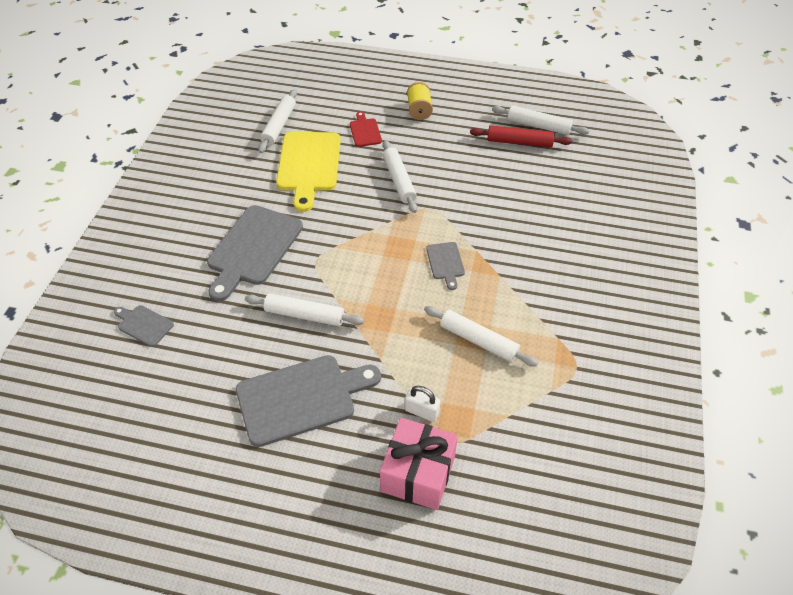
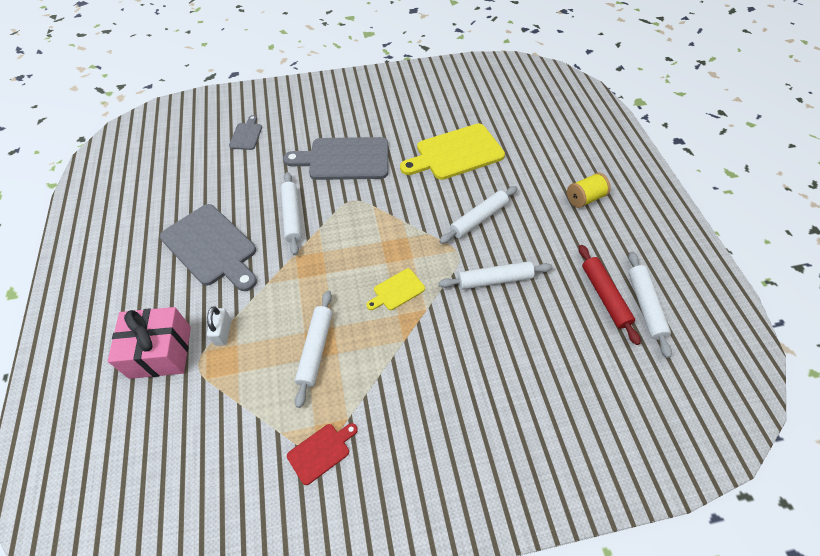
camera: 65 degrees right, 5 degrees up
(279, 126) = (489, 117): white rolling pin -> white rolling pin (494, 280)
(365, 131) = (524, 172): red cutting board -> red cutting board (321, 451)
(445, 263) = (397, 290): grey cutting board -> yellow cutting board

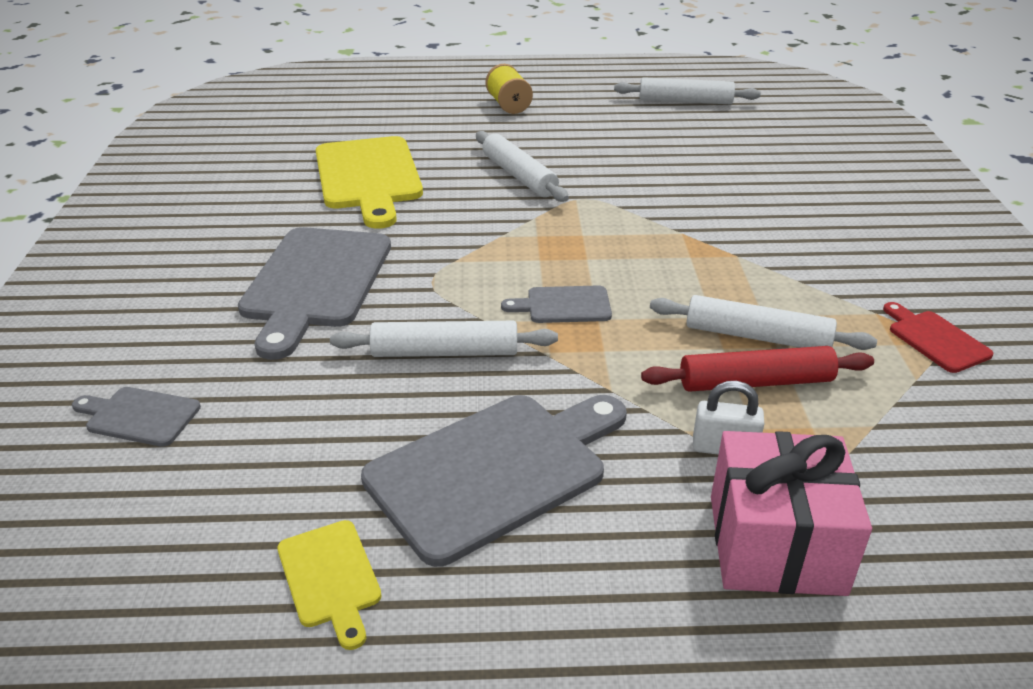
camera: 80 degrees left, 20 degrees down
(336, 257) = (563, 305): none -> grey cutting board
(397, 290) = (645, 253): yellow cutting board -> yellow cutting board (330, 578)
(494, 280) = (635, 178): white rolling pin -> none
(604, 296) = (670, 119): red rolling pin -> red rolling pin (755, 382)

